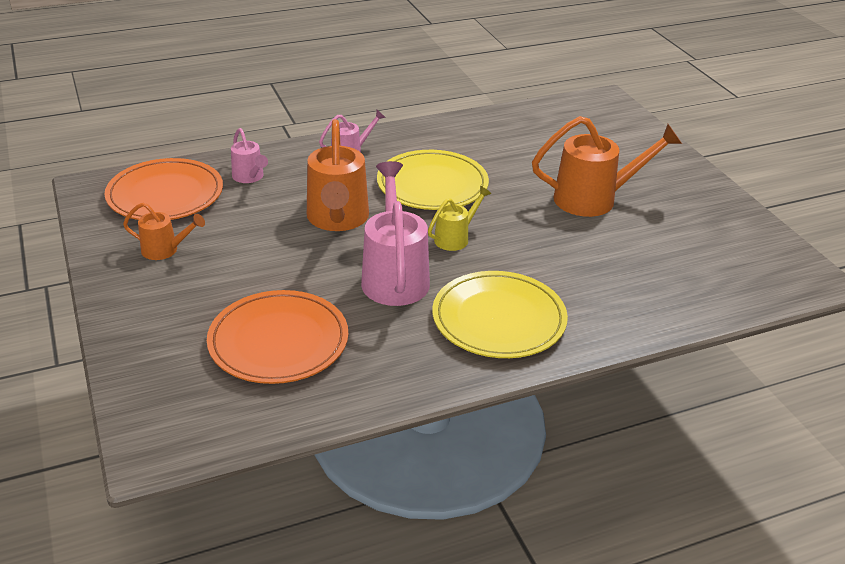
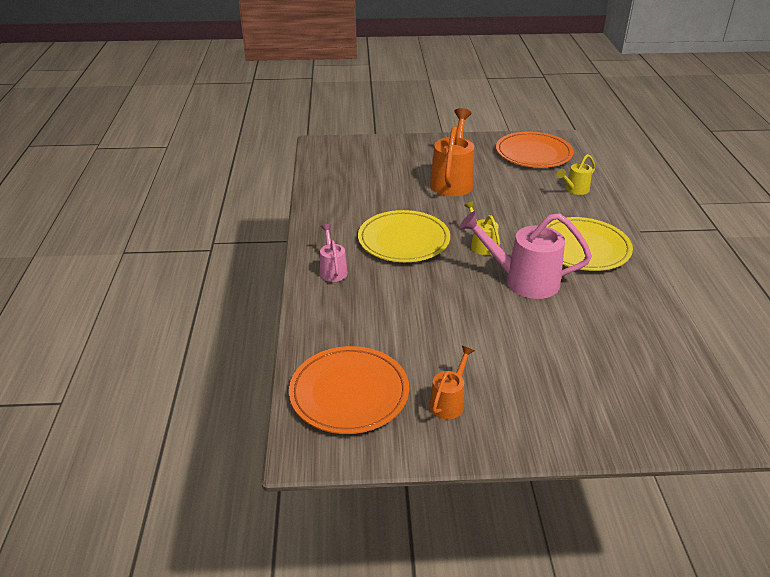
camera: 70 degrees left, 0 degrees up
(249, 177) = (343, 333): pink watering can -> none
(278, 341) = (596, 350): orange plate -> orange plate (533, 153)
(337, 220) = (436, 294): orange watering can -> none
(655, 302) = (574, 190): none -> yellow watering can

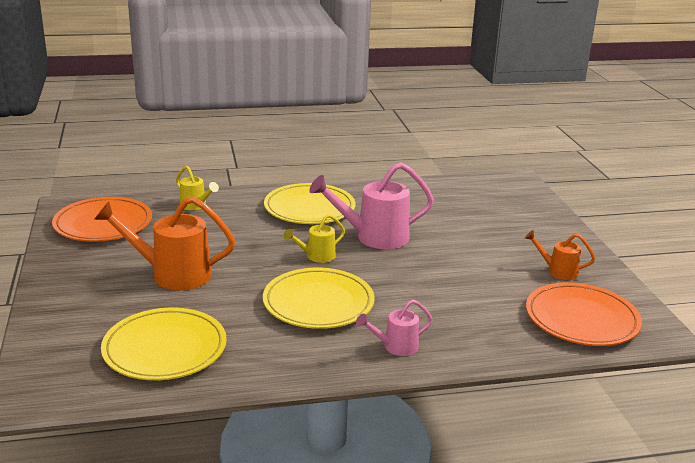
camera: 100 degrees left, 10 degrees down
(356, 180) = (165, 348): none -> yellow plate
(523, 280) = (374, 237): pink watering can -> pink watering can turned 75 degrees clockwise

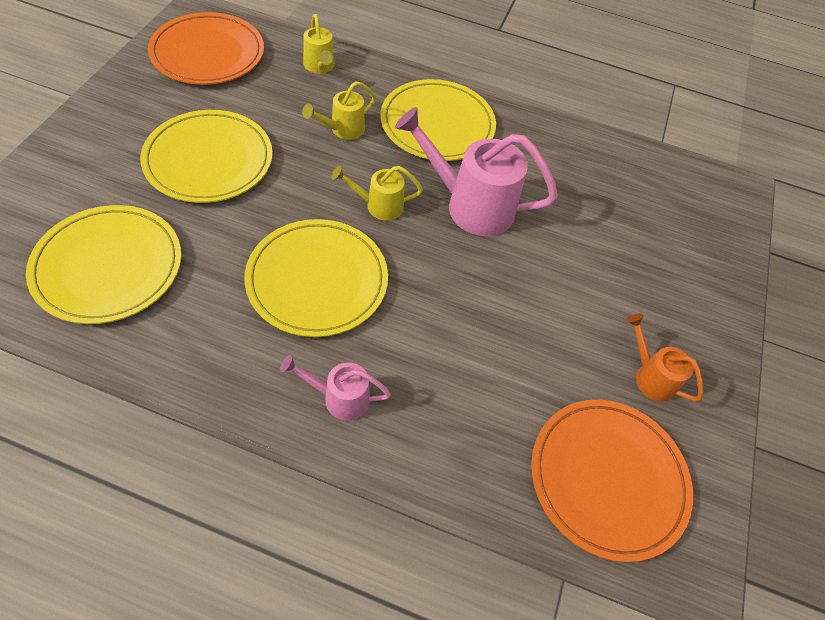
camera: 25 degrees right, 30 degrees up
(172, 274) = (209, 160): orange watering can -> yellow plate
(249, 230) = (342, 129): none -> yellow watering can

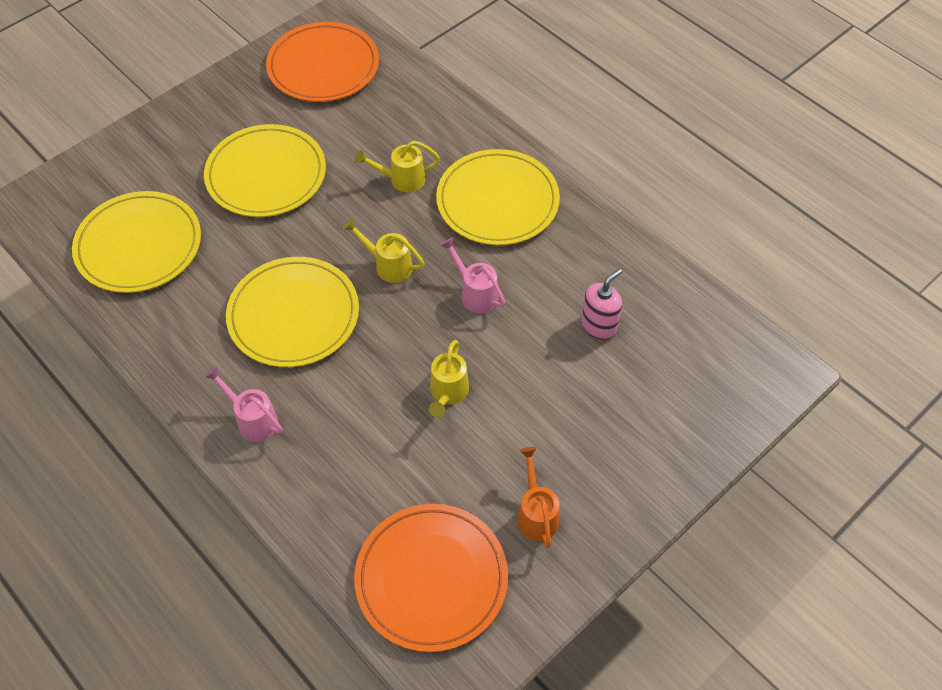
camera: 35 degrees right, 0 degrees up
(320, 67) = (419, 108): yellow watering can -> yellow watering can (447, 393)
(470, 205) = (475, 293): pink watering can -> pink watering can, size x0.53
(586, 199) = (598, 326): none -> pink soap dispenser

